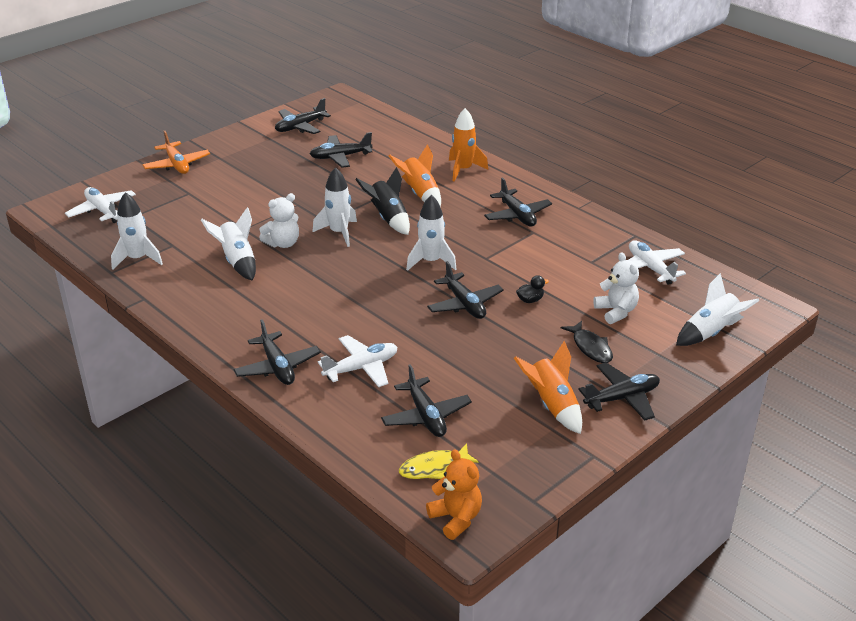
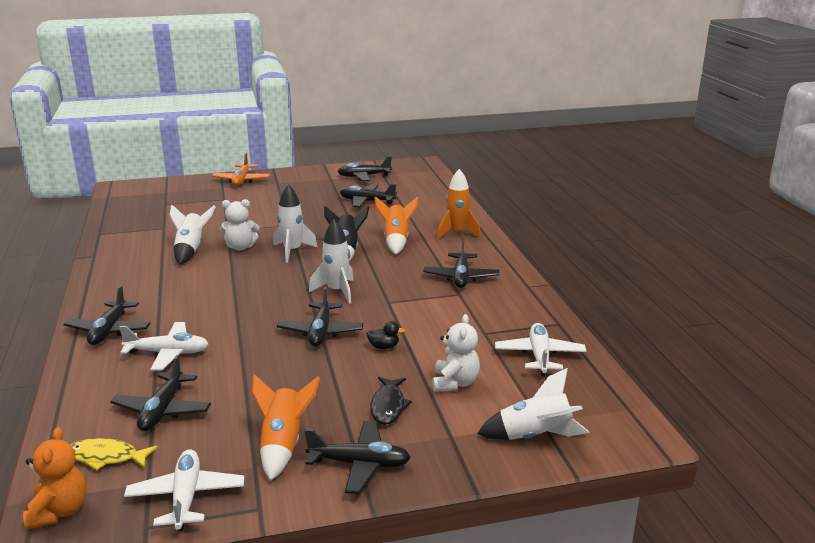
camera: 30 degrees right, 10 degrees down
(102, 211) = (152, 196): white plane -> white plane (186, 497)
(137, 259) = (128, 230): white rocket -> none

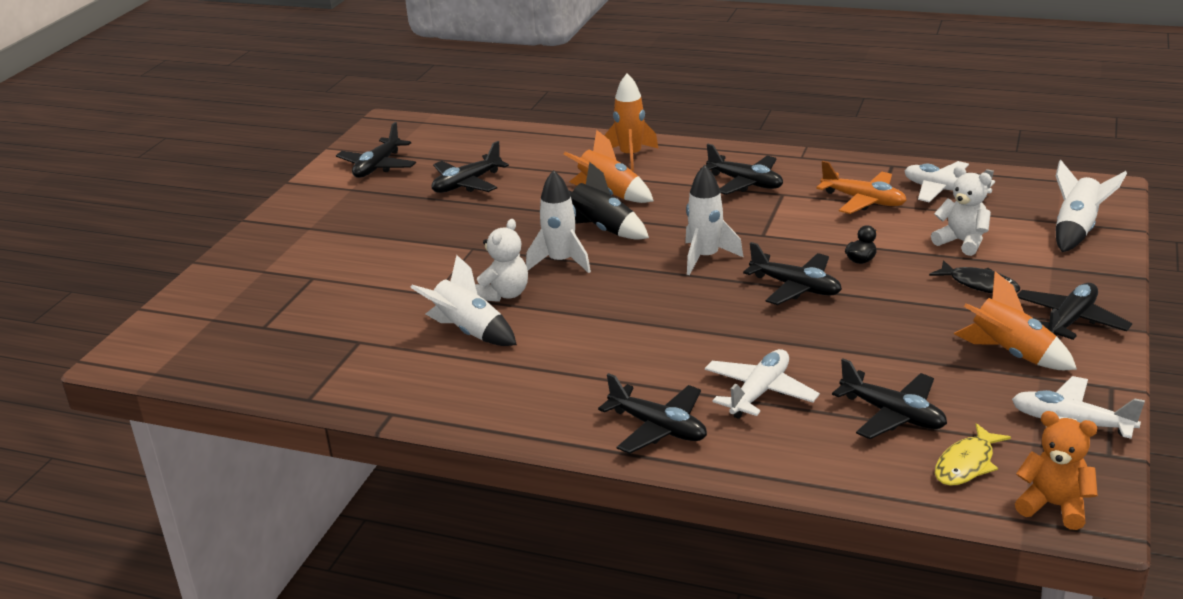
camera: 55 degrees left, 5 degrees up
(241, 180) = (258, 251): orange plane -> orange plane (863, 201)

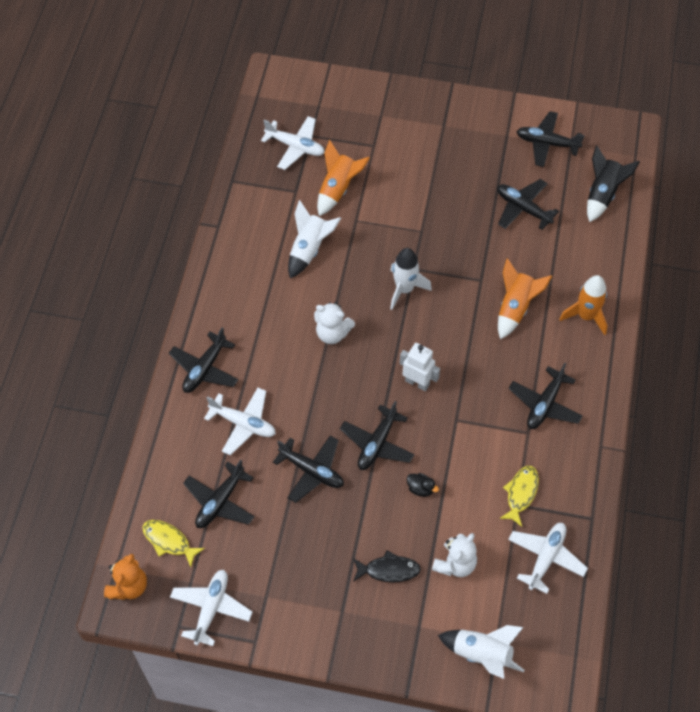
camera: 80 degrees right, 30 degrees up
(276, 340) = (295, 146): none -> white plane
(504, 294) = (357, 261): white teddy bear -> white teddy bear (332, 333)
(602, 229) = (456, 310): black rocket -> black rocket (602, 194)
(706, 257) = (417, 382): white rocket -> white robot
(863, 201) = (521, 493): orange plane -> yellow fish
(979, 284) = (388, 570): black fish -> black fish turned 120 degrees counterclockwise
(1011, 354) = (293, 581): orange rocket -> orange rocket (338, 189)
(1070, 321) = (339, 627): black plane -> black plane (312, 471)

